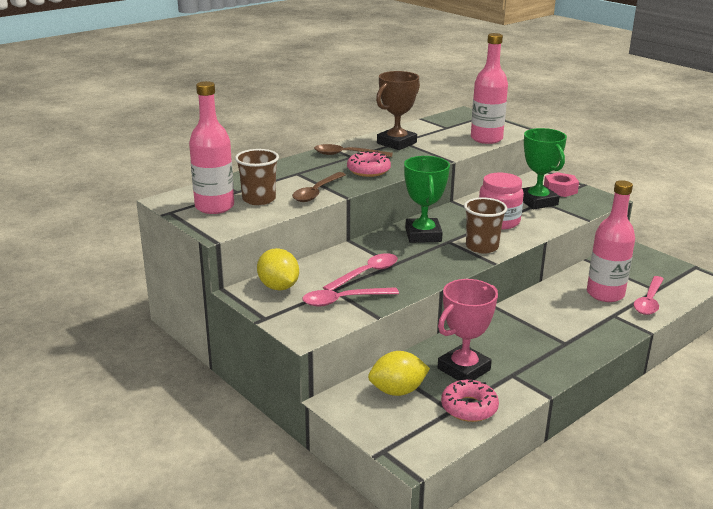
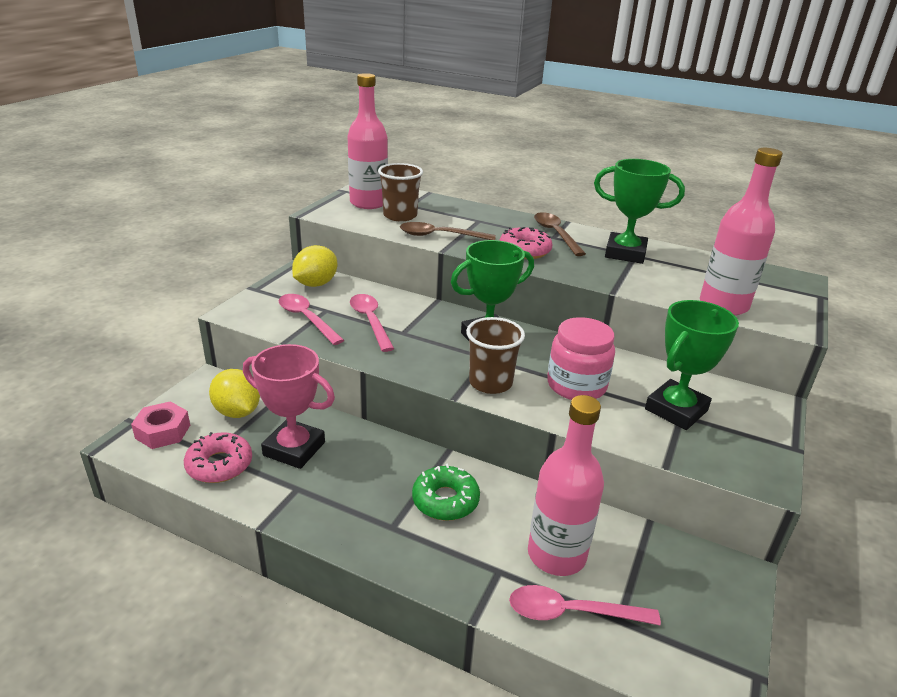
camera: 65 degrees right, 5 degrees up
(366, 273) = (370, 321): pink spoon -> pink spoon turned 135 degrees counterclockwise
(396, 143) = (625, 253): brown trophy -> green trophy
(546, 318) = (445, 500): none -> green donut
(560, 190) = (744, 427): pink nut -> pink nut (163, 431)

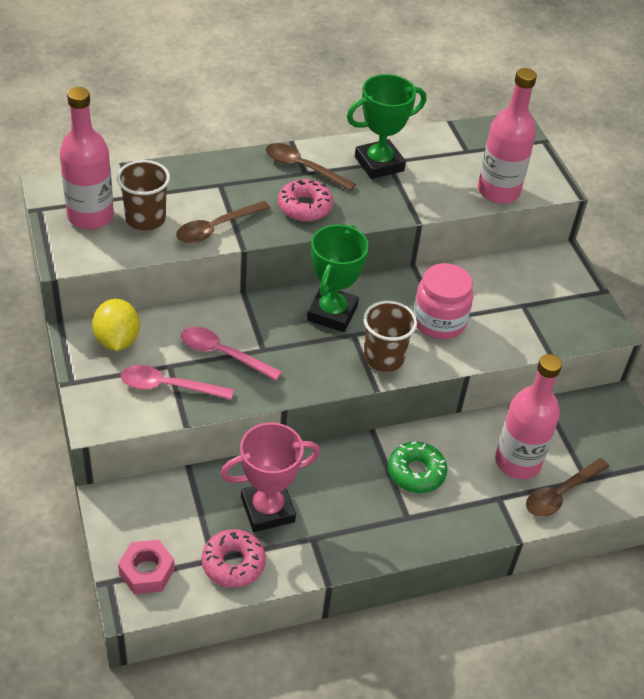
camera: 45 degrees left, 15 degrees up
(237, 412) = (178, 511): yellow lemon -> none
(571, 612) = (560, 494): pink spoon -> brown spoon
(676, 410) = (516, 302): green trophy -> none

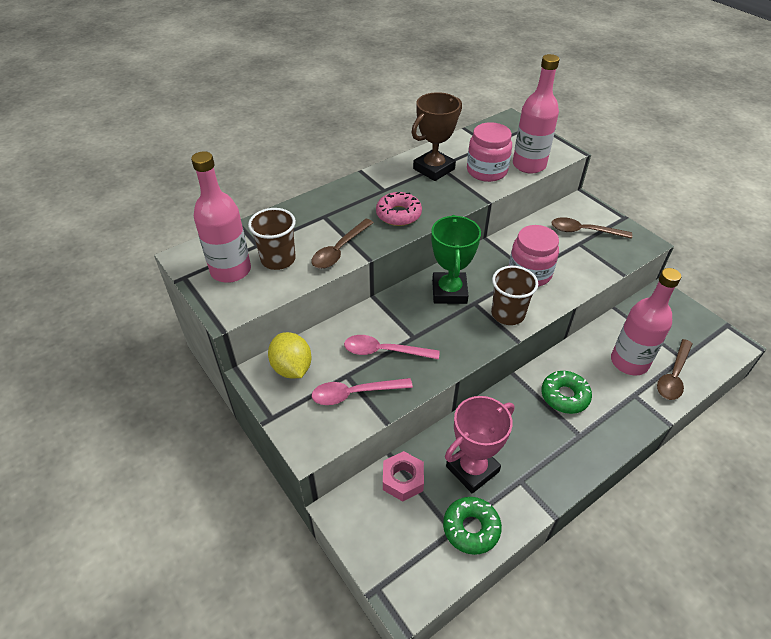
camera: 15 degrees left, 0 degrees up
(147, 571) = (404, 565): pink nut -> pink nut (403, 479)
(233, 563) = (471, 528): pink donut -> green donut
(302, 167) = (379, 187): brown spoon -> brown spoon (583, 231)
(379, 164) = (434, 169): green trophy -> brown trophy
(441, 184) = (486, 171): none -> pink jar

